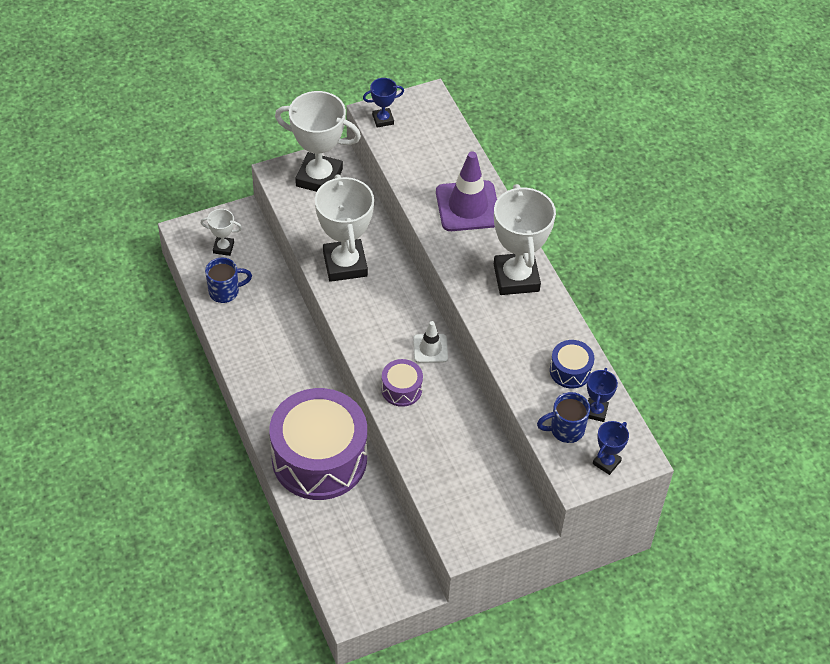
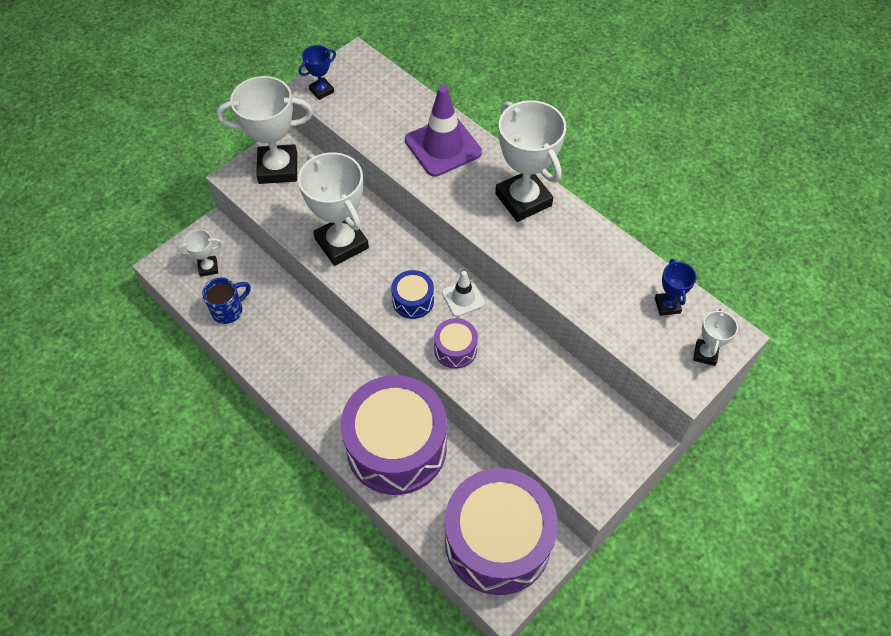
camera: 20 degrees left, 5 degrees up
(369, 565) = (497, 541): none -> purple drum
(565, 430) = (649, 335): blue mug -> none
(570, 371) = (622, 273): blue drum -> blue drum (413, 300)
(606, 462) = (705, 354): blue trophy -> white trophy

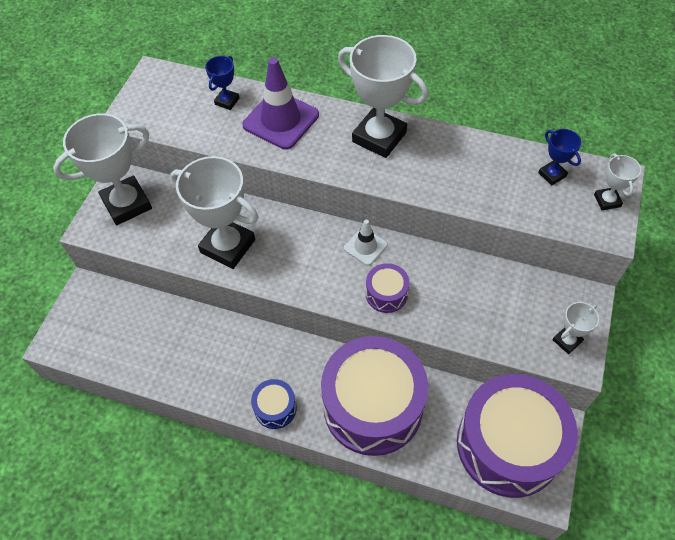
camera: 25 degrees left, 0 degrees up
(208, 268) = (101, 326): white trophy -> white trophy (567, 341)
(228, 310) = (144, 356): blue mug -> none
(321, 90) = (138, 114): blue trophy -> blue trophy (227, 101)
(413, 300) = (323, 268): blue drum -> blue drum (275, 408)

